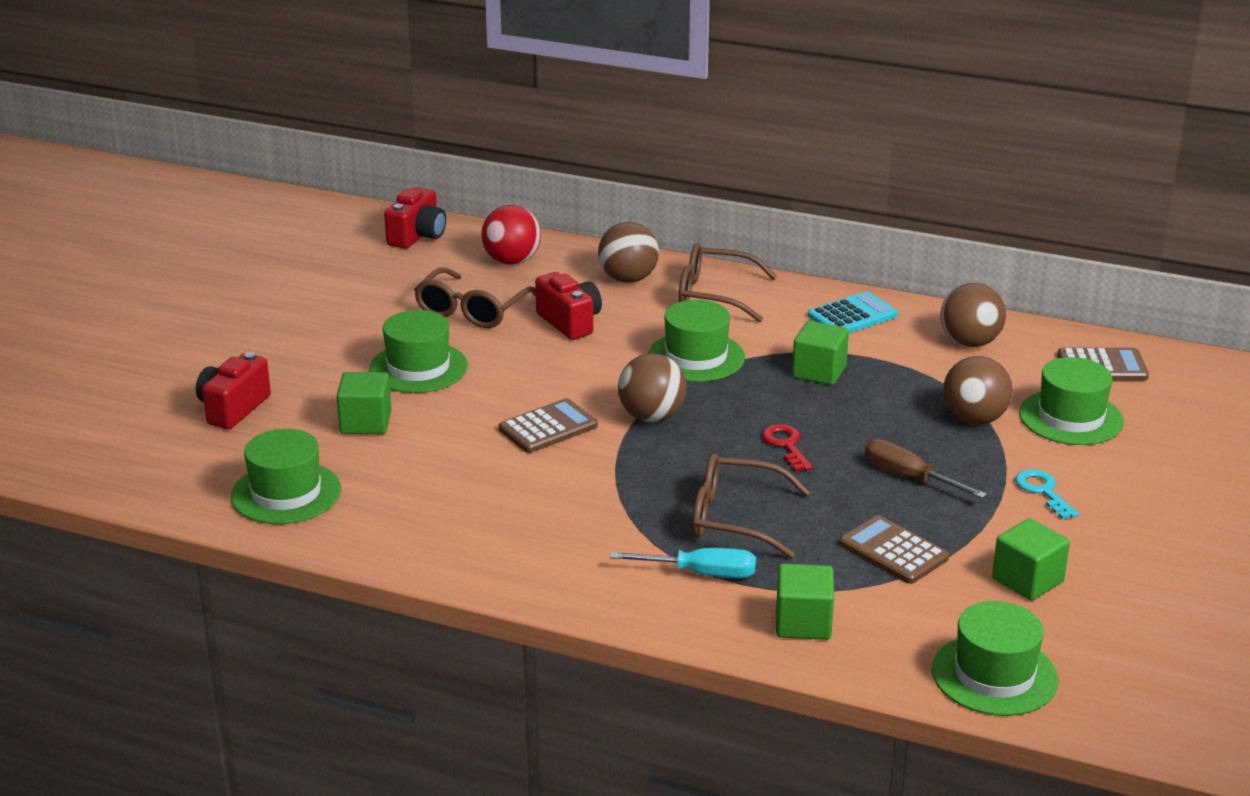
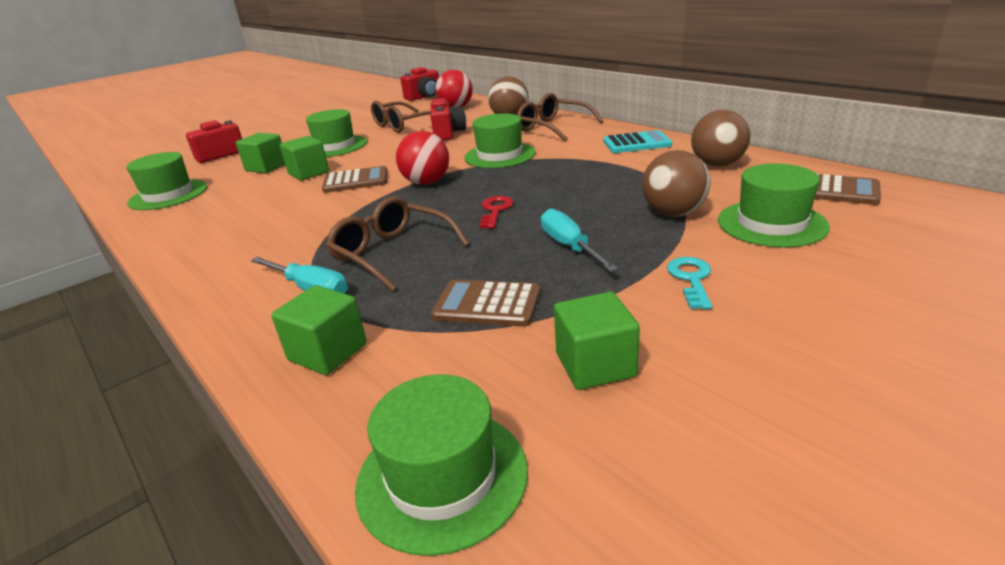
camera: 30 degrees right, 0 degrees up
(652, 417) = (426, 183): brown ball -> red ball
(819, 372) = (575, 170): green cube -> green cube (308, 173)
(893, 551) = (487, 304): brown calculator -> brown calculator turned 60 degrees counterclockwise
(909, 477) = (569, 246): brown screwdriver -> turquoise screwdriver

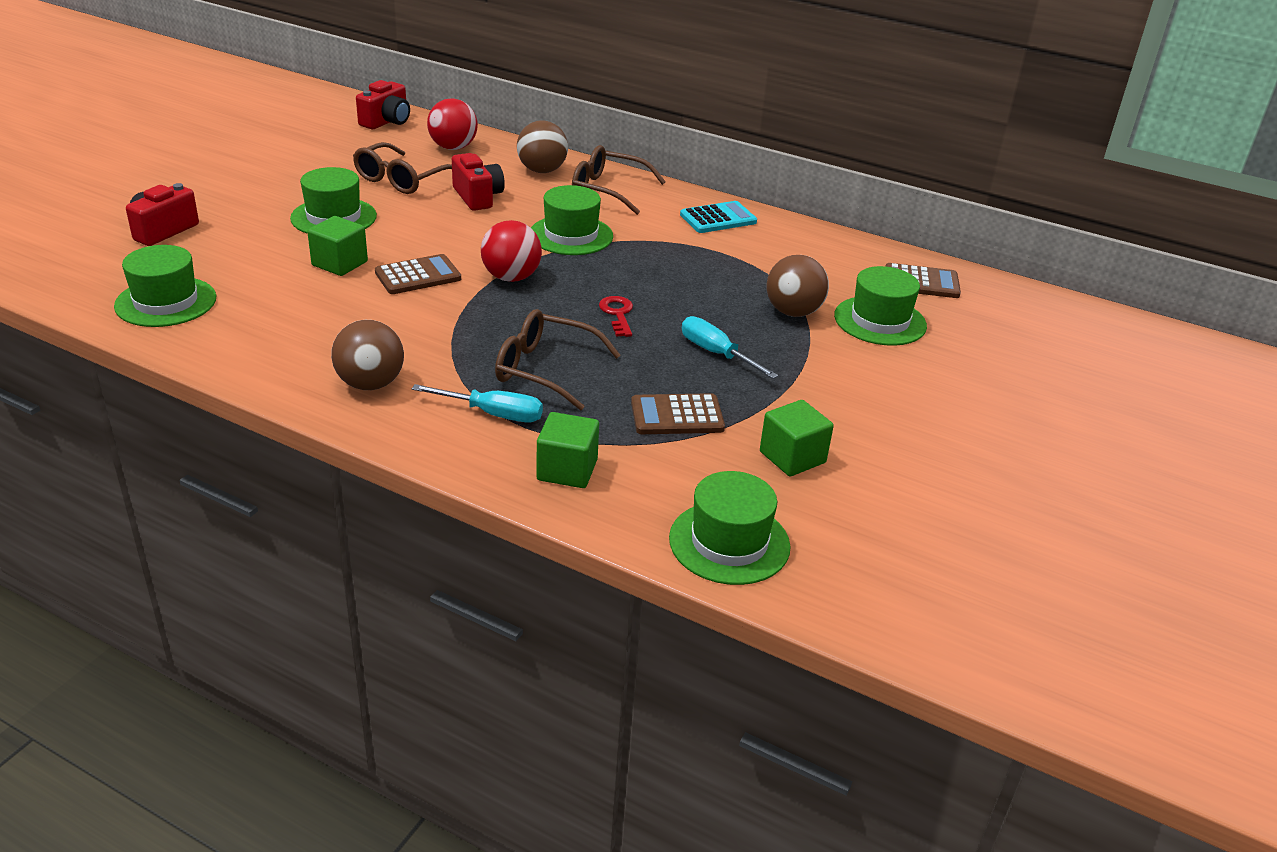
camera: 25 degrees left, 5 degrees up
(266, 167) = (266, 254): green cube -> none
(691, 279) = (834, 380): turquoise key -> none
(717, 165) = (811, 250): brown ball -> brown ball (370, 384)

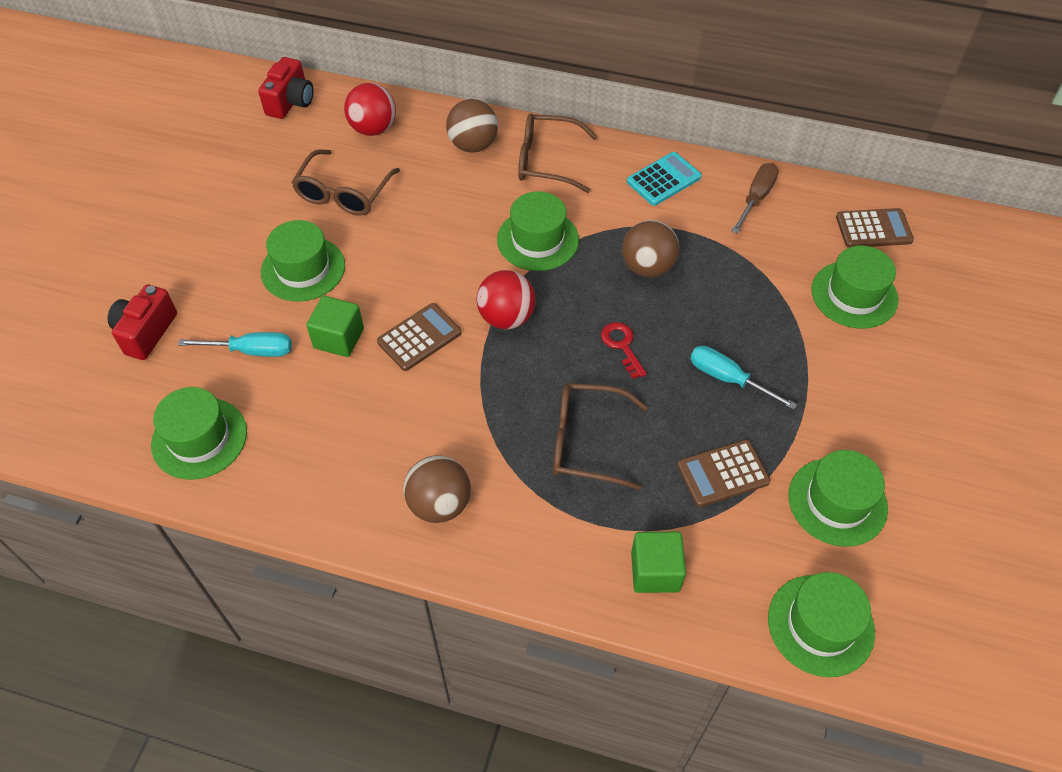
camera: 10 degrees left, 20 degrees up
(477, 197) = (428, 203): red camera -> none
(493, 414) = (564, 515): turquoise screwdriver -> turquoise screwdriver (252, 351)
(792, 457) = (837, 502): green cube -> green hat
(793, 312) = (775, 302): brown ball -> brown ball (647, 267)
(807, 244) = (756, 198): none -> brown screwdriver

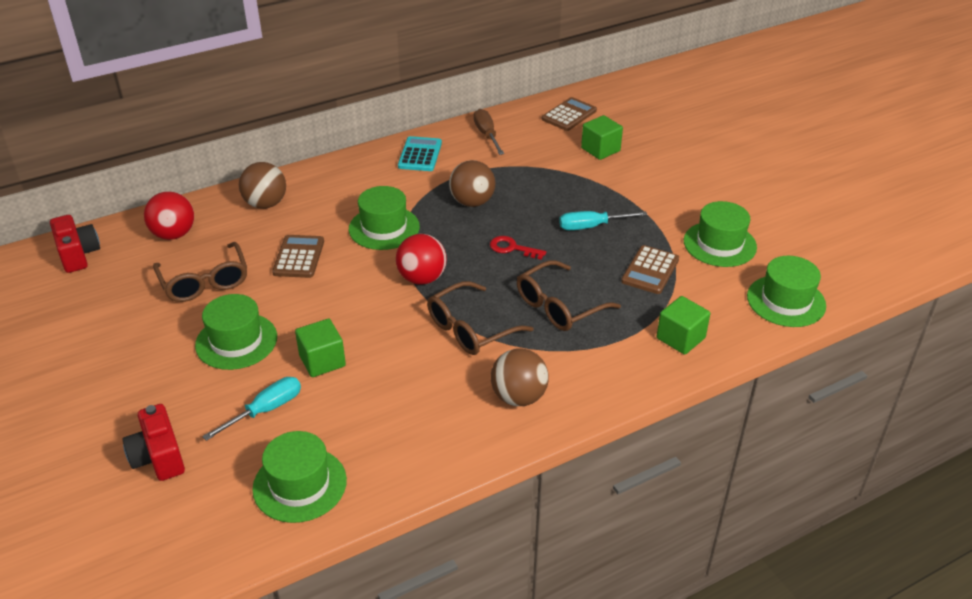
camera: 45 degrees left, 15 degrees down
(419, 337) = (379, 324): brown calculator -> brown calculator (299, 257)
(547, 161) = (331, 185): brown glasses -> brown glasses (471, 328)
(854, 294) = (600, 149): green hat -> green cube

